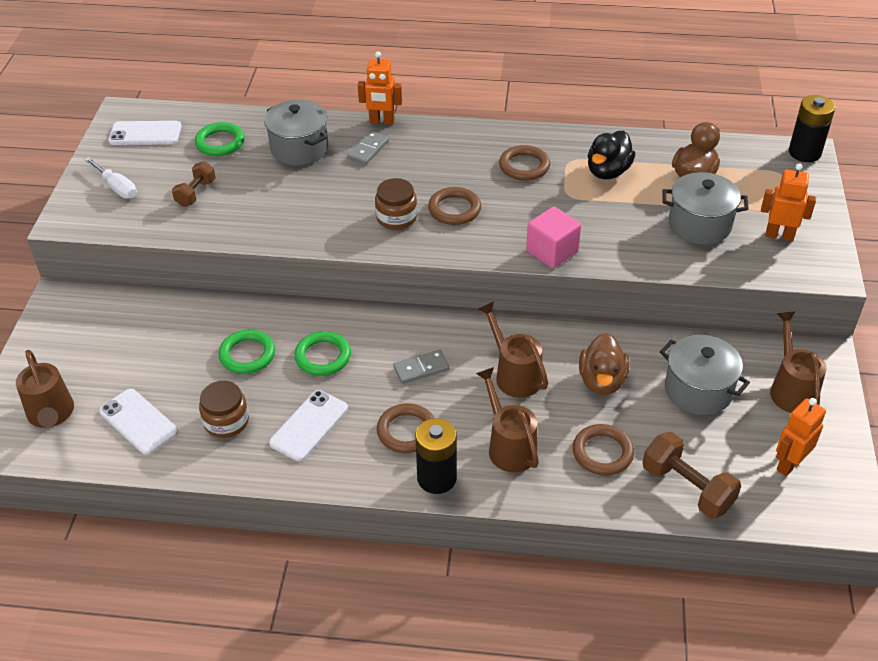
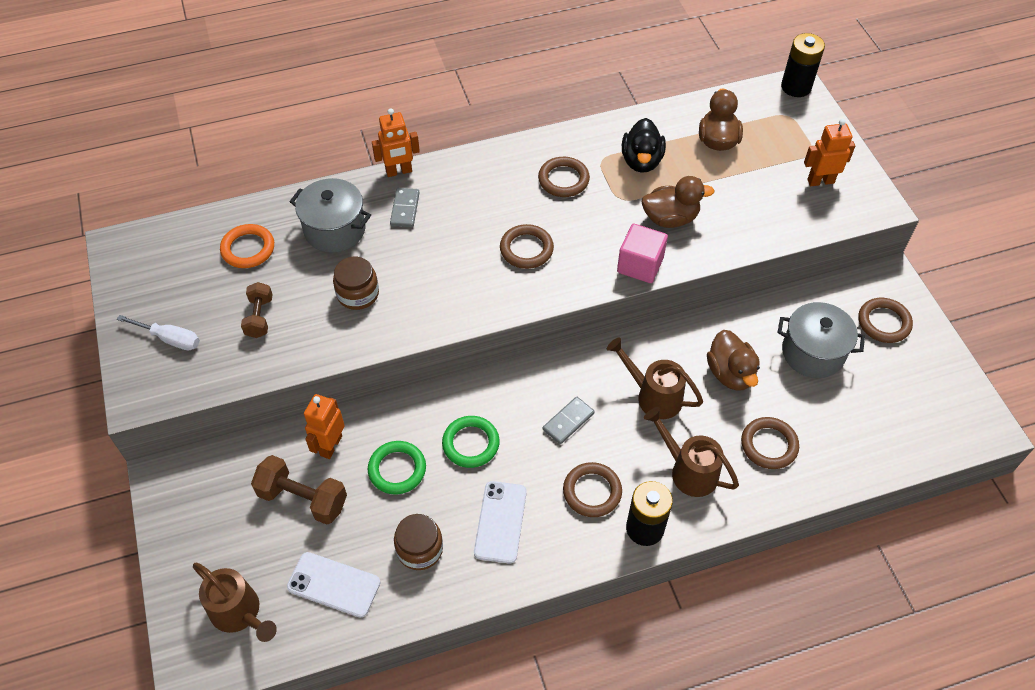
camera: 25 degrees left, 10 degrees up
(145, 134) = (160, 264): white phone -> none
(220, 142) = (248, 249): green ring -> orange ring
(396, 217) = (477, 277): brown jar -> brown jar (358, 294)
(606, 223) = (670, 218): none -> brown duck
(687, 488) = (853, 451): brown dumbbell -> brown dumbbell (303, 498)
(699, 225) = (750, 192): grey pot -> none
(789, 464) = (918, 396): orange robot -> orange robot (330, 445)
(791, 389) = (883, 322): brown watering can -> brown ring

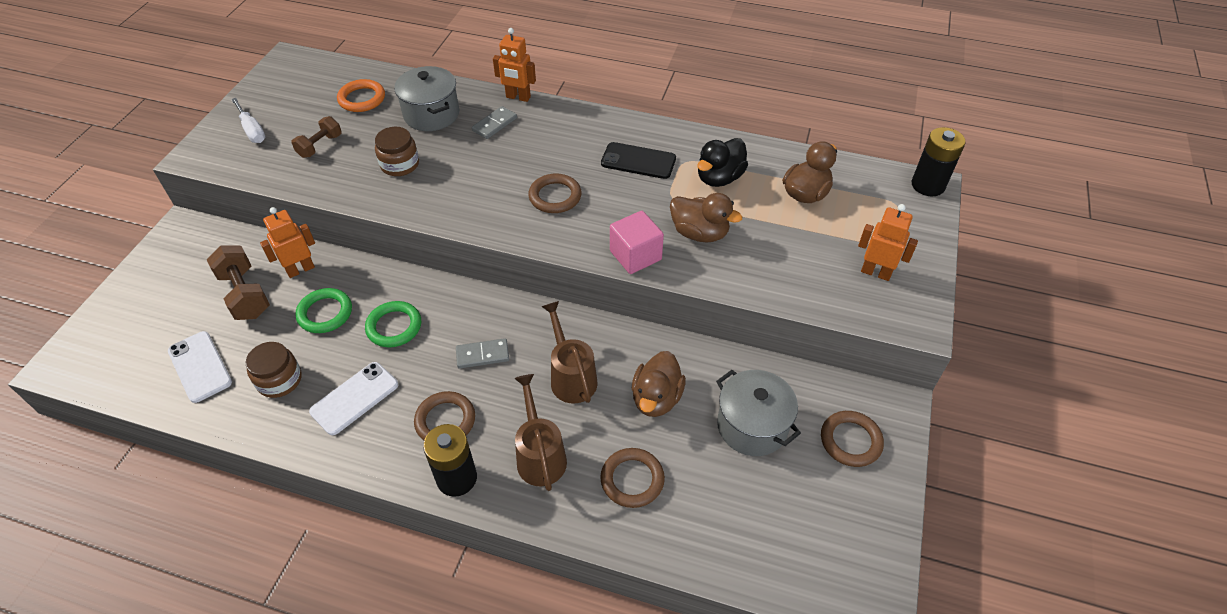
camera: 35 degrees right, 5 degrees down
(240, 614) = (126, 346): brown watering can -> none
(563, 180) = (638, 161): brown ring -> black phone

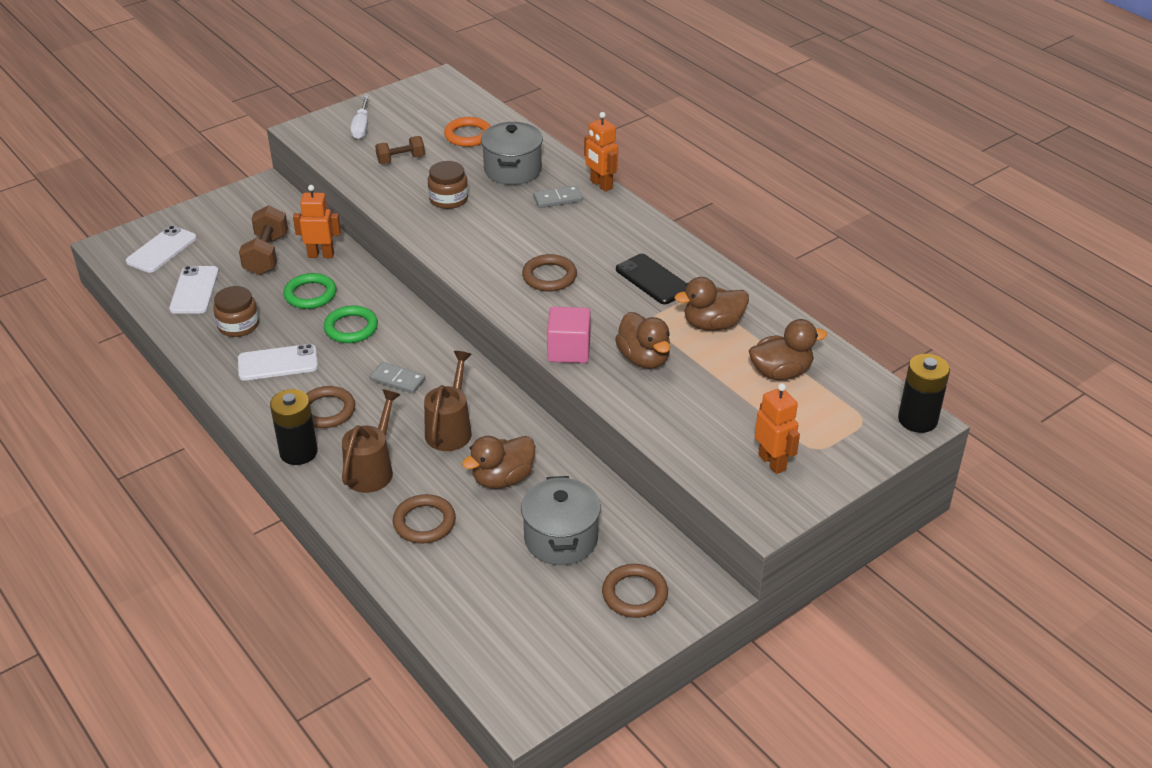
camera: 35 degrees right, 10 degrees down
(125, 341) = (161, 250): none -> white phone
(719, 178) = (712, 324): black duck -> brown duck

